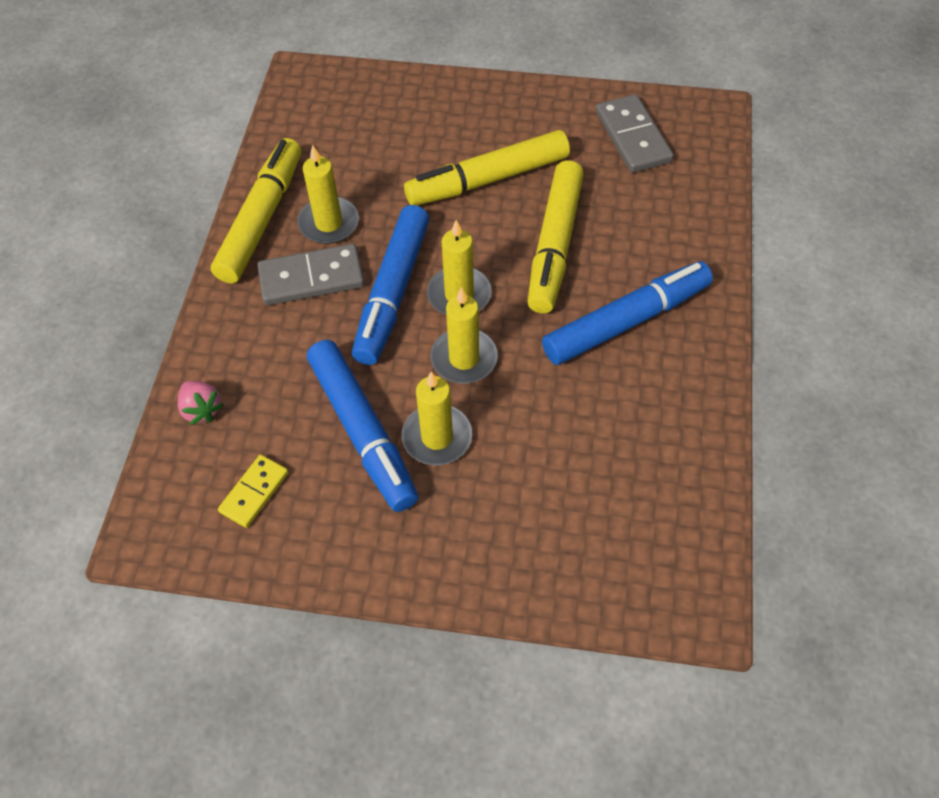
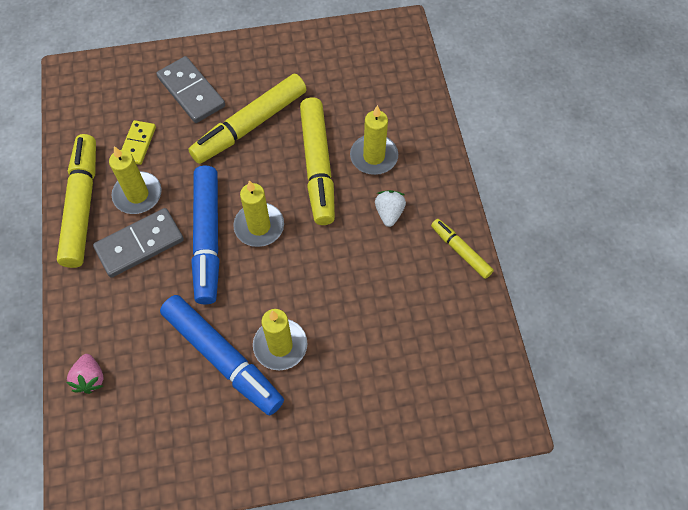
camera: 20 degrees left, 5 degrees up
(202, 409) = (90, 378): pink strawberry -> pink strawberry turned 45 degrees clockwise
(254, 492) = (155, 432): yellow domino -> yellow domino (138, 144)
(464, 358) = (279, 277): yellow candle -> yellow candle (374, 156)
(626, 321) = (389, 213): blue marker -> white strawberry
(632, 137) = (347, 63): grey domino -> grey domino (191, 92)
(704, 390) = (460, 251): none -> yellow marker

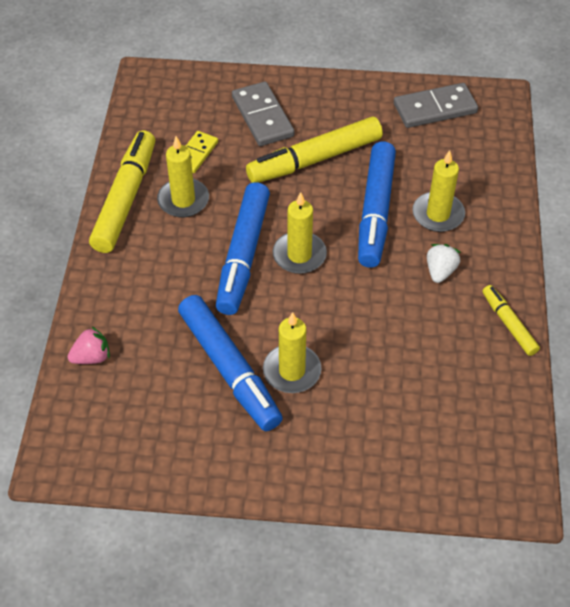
camera: 15 degrees right, 10 degrees down
(90, 378) = (92, 357): pink strawberry -> pink strawberry turned 120 degrees counterclockwise
(139, 244) = (173, 246): grey domino -> grey domino (435, 108)
(318, 166) = (375, 211): yellow marker -> blue marker

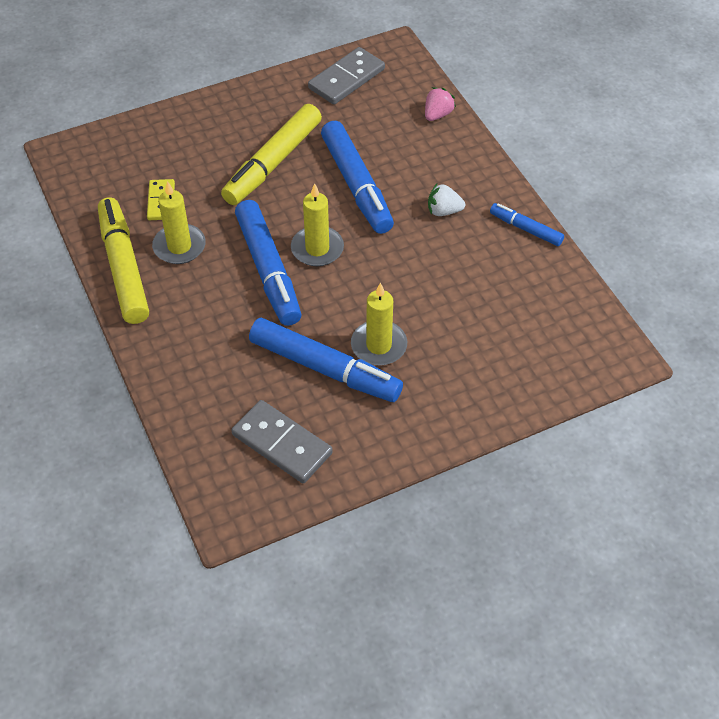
camera: 30 degrees left, 0 degrees up
(92, 357) = (195, 416): pink strawberry -> pink strawberry (437, 115)
(262, 117) = (199, 145): grey domino -> grey domino (282, 444)
(438, 214) = (410, 166): yellow candle -> none
(440, 271) = (443, 211): white strawberry -> white strawberry turned 75 degrees counterclockwise
(508, 324) = (525, 229): yellow marker -> blue marker

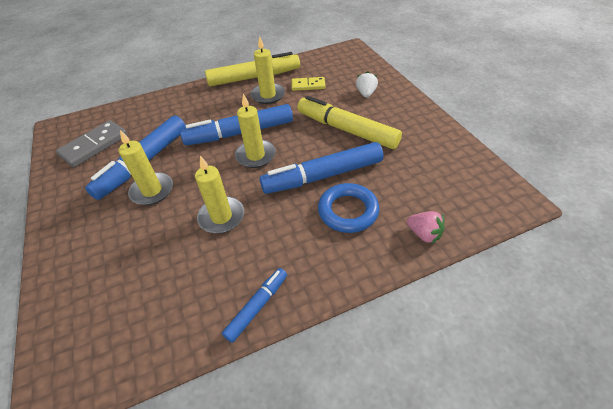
camera: 95 degrees right, 5 degrees down
(346, 79) = (458, 167): grey domino -> none
(409, 166) = (348, 211): none -> blue ring
(420, 269) = (221, 217): none -> yellow candle
(443, 211) = (288, 235): white strawberry -> white strawberry (366, 93)

